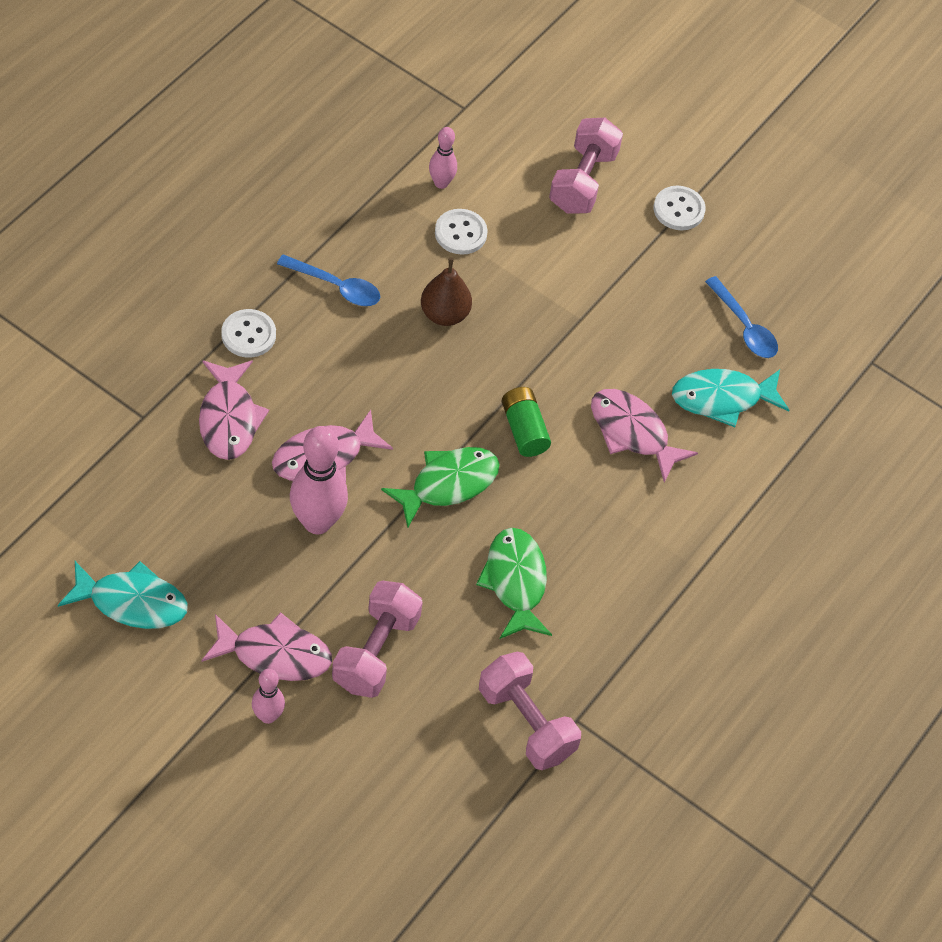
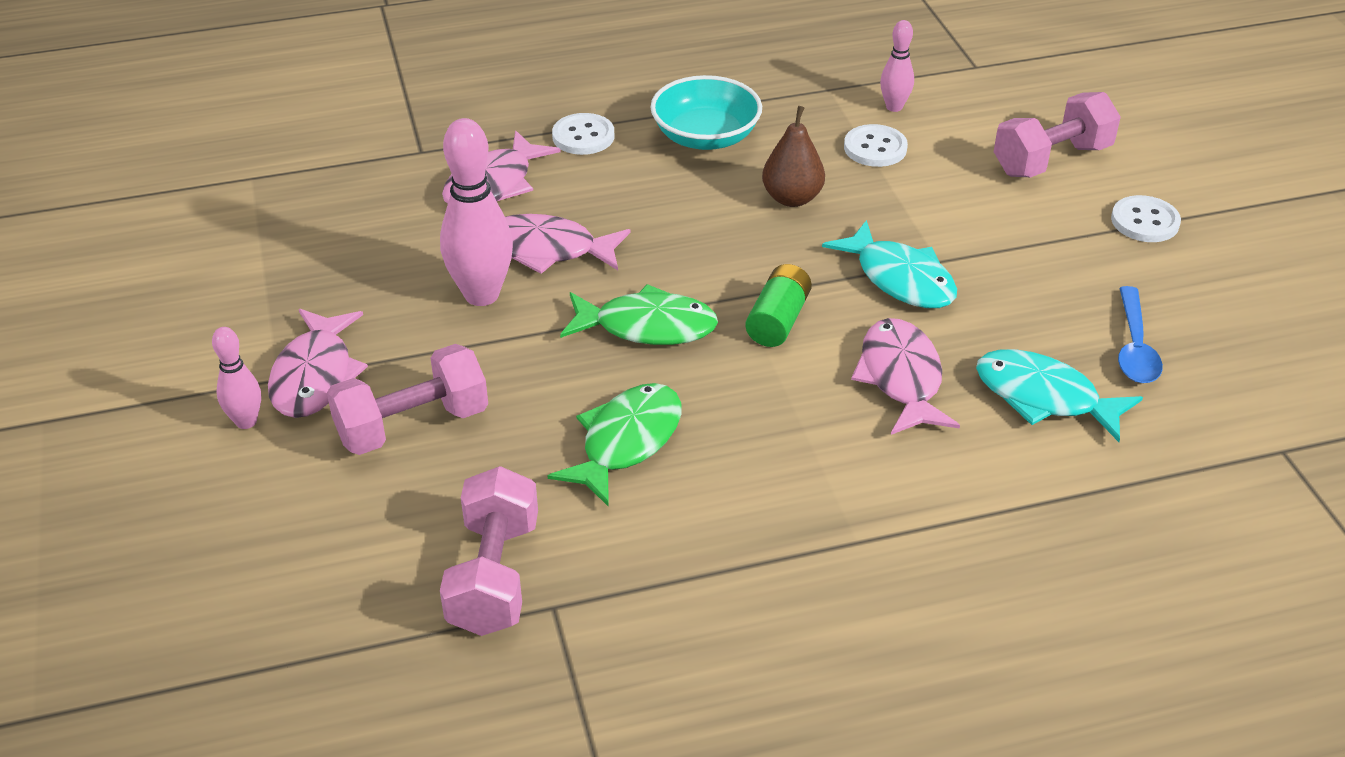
camera: 45 degrees right, 15 degrees down
(132, 602) = (243, 272): turquoise fish -> turquoise fish (900, 278)
(274, 654) = (315, 375): pink fish -> pink fish turned 45 degrees clockwise
(336, 286) = (705, 137): blue spoon -> turquoise bowl

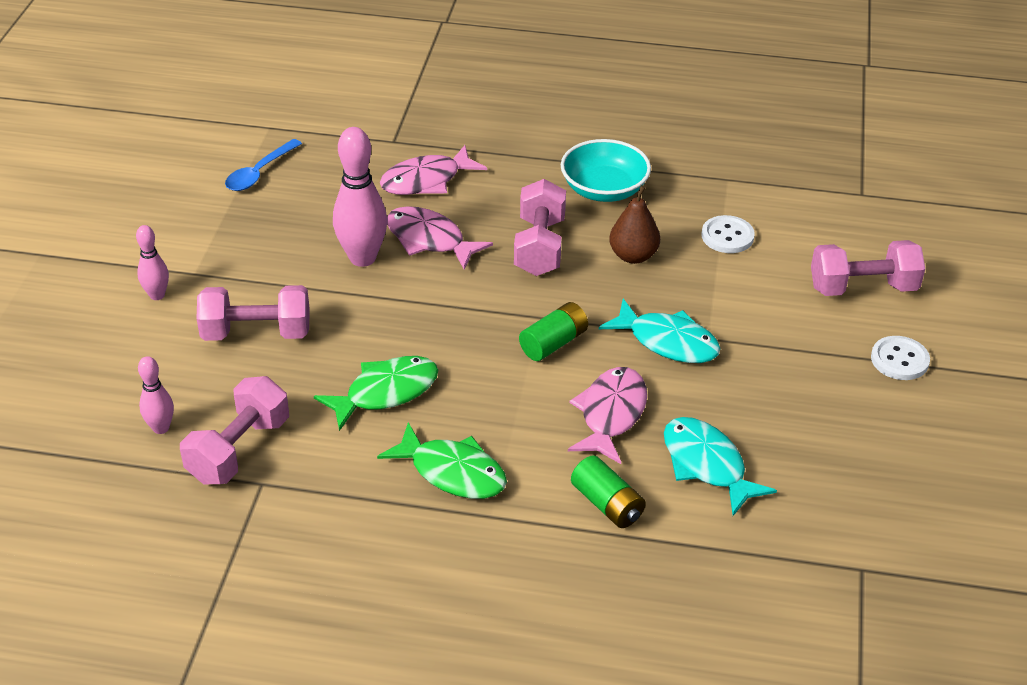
camera: 25 degrees right, 0 degrees up
(315, 375) = (218, 279): pink fish -> none
(583, 136) = (515, 163): white button -> none
(647, 327) = (458, 317): green fish -> green fish (452, 472)
(681, 219) = (540, 247): none -> pink dumbbell
(894, 107) = (768, 208): pink bowling pin -> pink bowling pin (161, 428)
(900, 278) = (667, 342): turquoise fish -> turquoise fish turned 45 degrees counterclockwise
(974, 479) = (607, 504): none -> green battery
(1134, 347) = (808, 453): blue spoon -> blue spoon (259, 173)

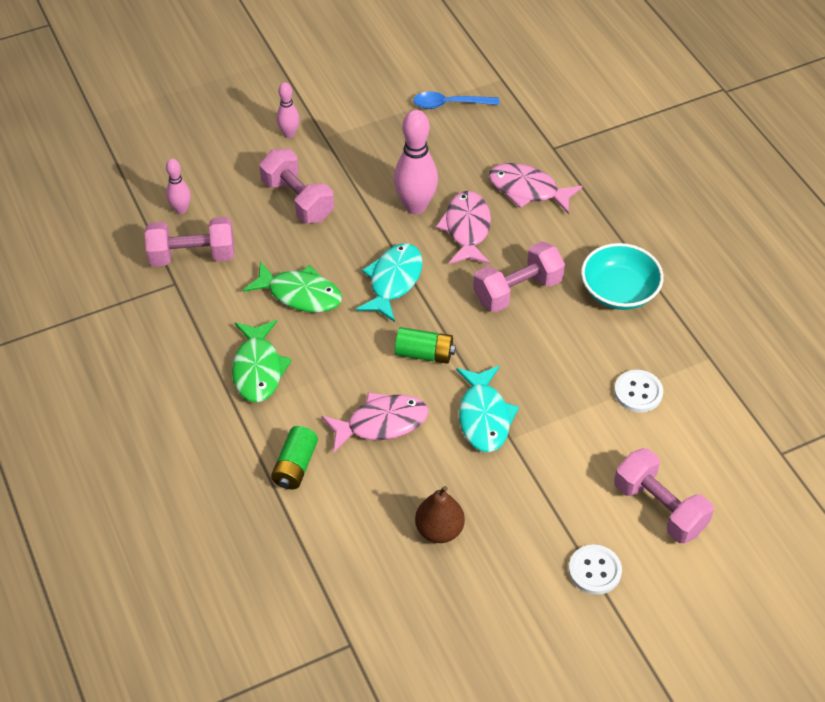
camera: 55 degrees right, 10 degrees up
(633, 256) = (559, 348): brown pear -> brown pear (439, 530)
(707, 465) = (377, 503): turquoise fish -> turquoise fish (393, 281)

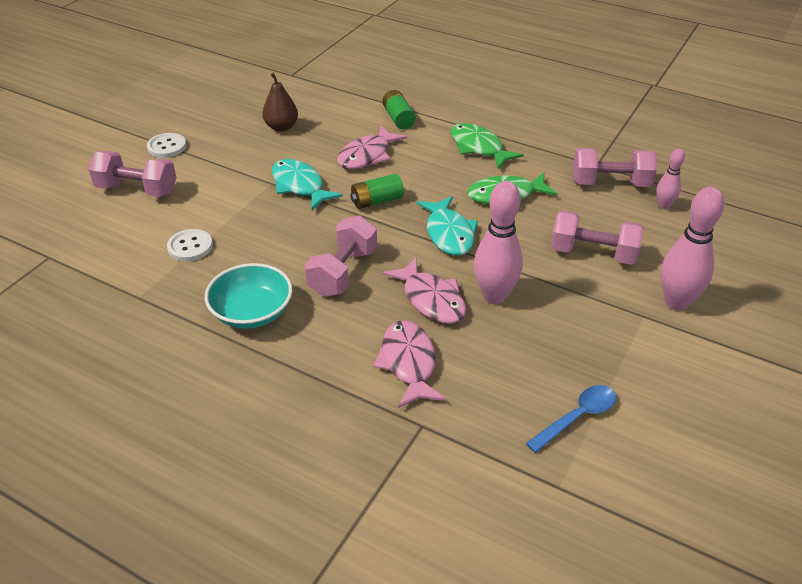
camera: 145 degrees right, 10 degrees down
(192, 256) = (610, 183): pink dumbbell -> pink dumbbell turned 45 degrees clockwise
(289, 134) = (676, 302): pink bowling pin -> pink bowling pin, size x1.83
(528, 190) = (408, 363): pink fish -> pink fish turned 90 degrees counterclockwise

